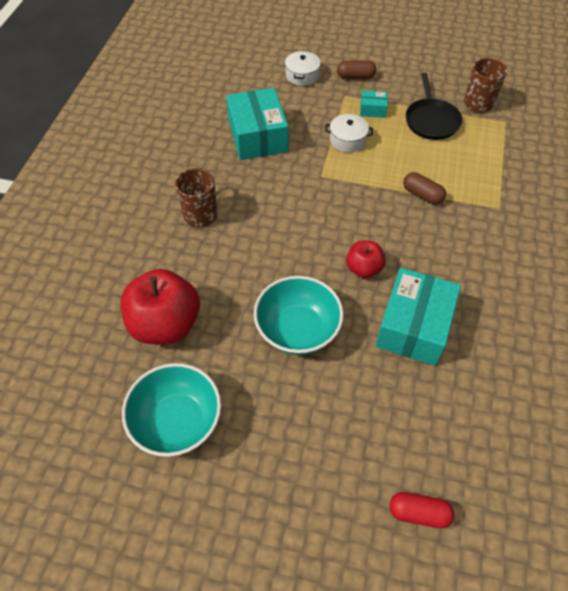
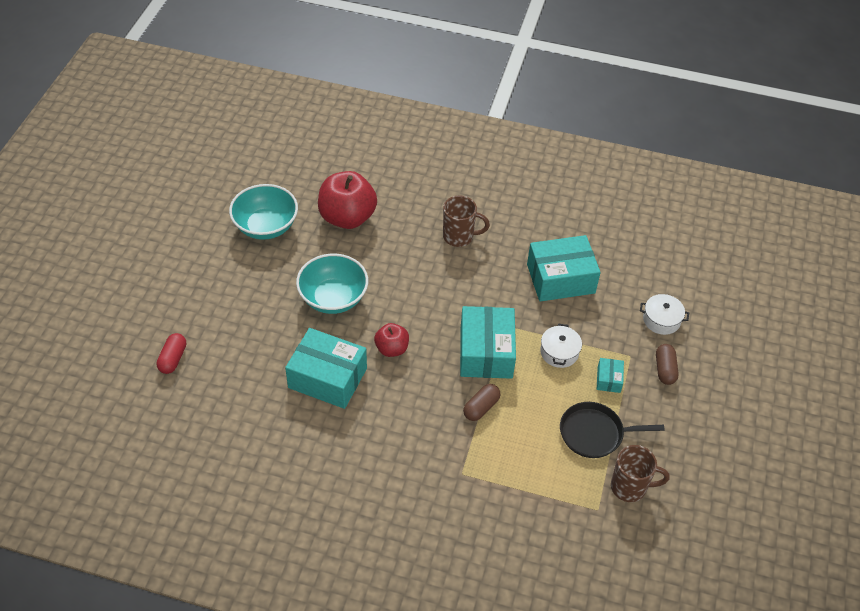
camera: 90 degrees right, 5 degrees down
(356, 191) = (486, 352): none -> turquoise box

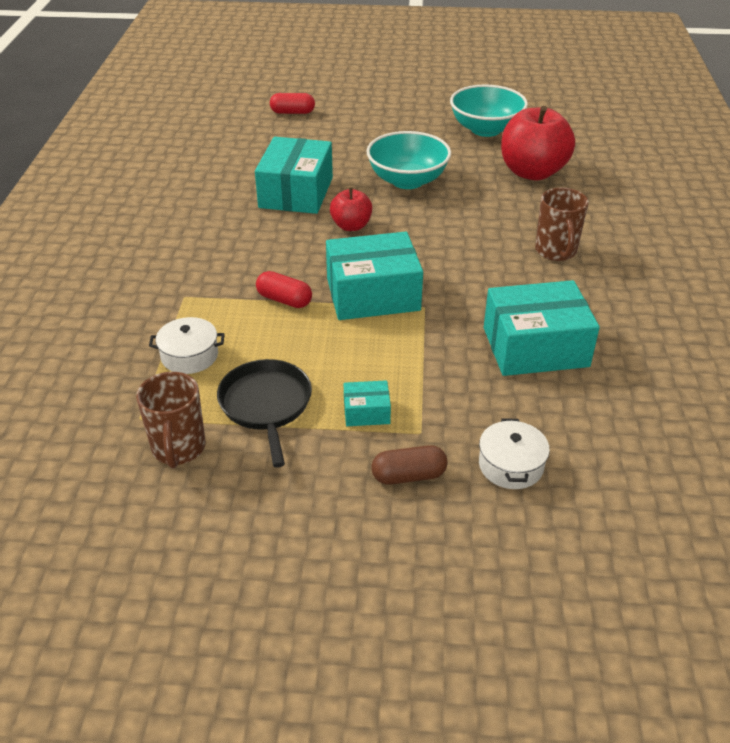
camera: 80 degrees right, 10 degrees down
(481, 407) = (284, 300): brown capsule -> red capsule
(559, 352) = (398, 358): white pot -> white pot (189, 356)
(560, 279) = (535, 347): turquoise box -> turquoise box turned 75 degrees counterclockwise

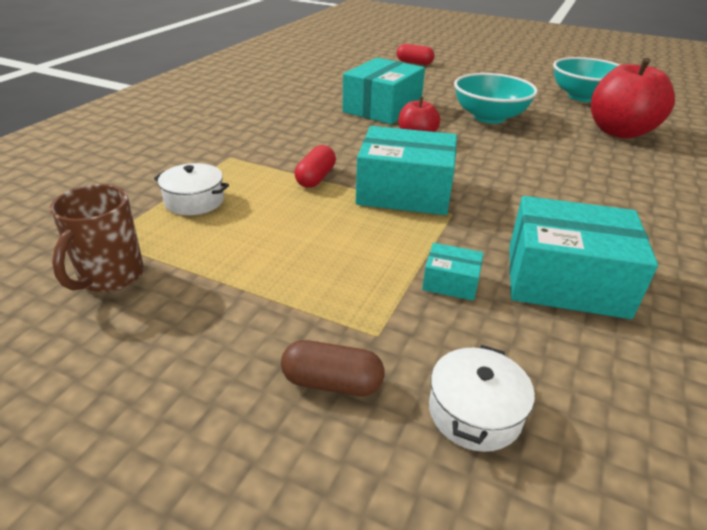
camera: 20 degrees right, 5 degrees down
(266, 405) = (229, 260): black pan -> none
(284, 300) = (315, 178): red capsule -> red capsule turned 60 degrees clockwise
(366, 412) = (328, 295): turquoise box -> turquoise box (450, 282)
(556, 252) = (624, 197): brown mug -> none

